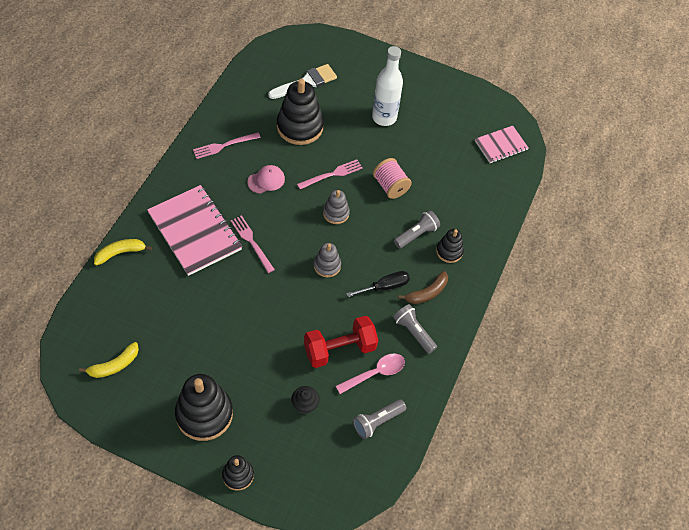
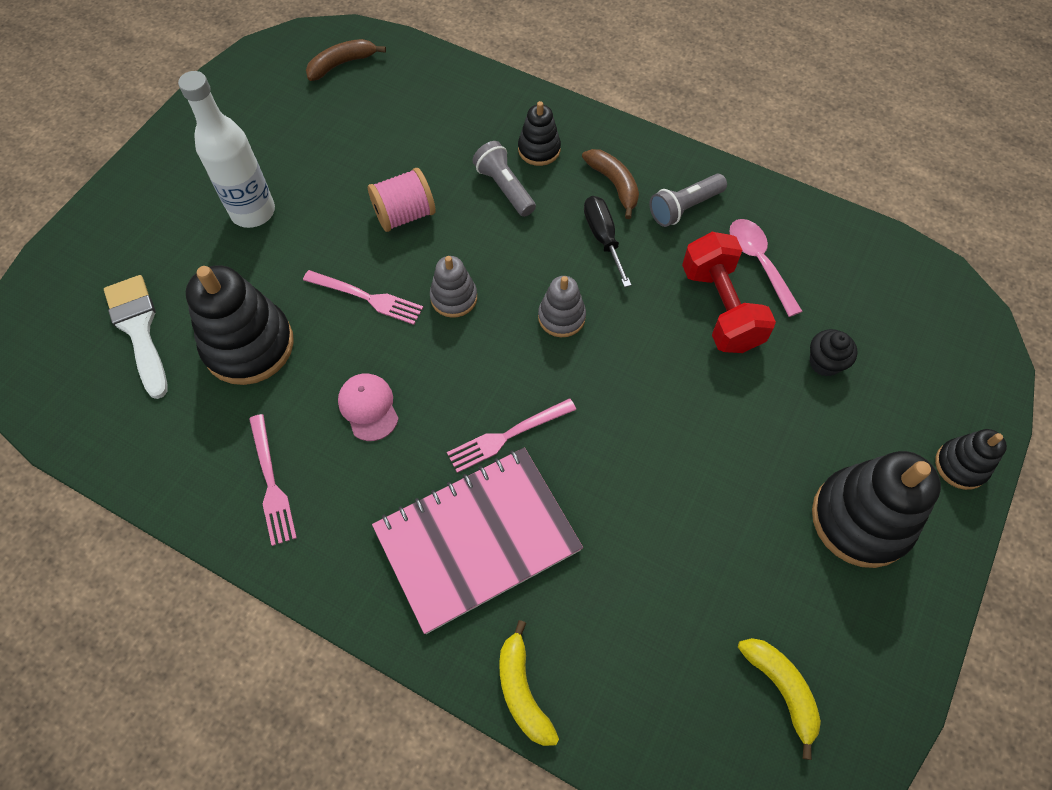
camera: 80 degrees left, 5 degrees up
(332, 174) = (368, 298): pink fork -> pink fork turned 135 degrees clockwise
(377, 421) = (839, 266): grey flashlight -> none
(501, 145) = (342, 64): pink notebook -> brown banana

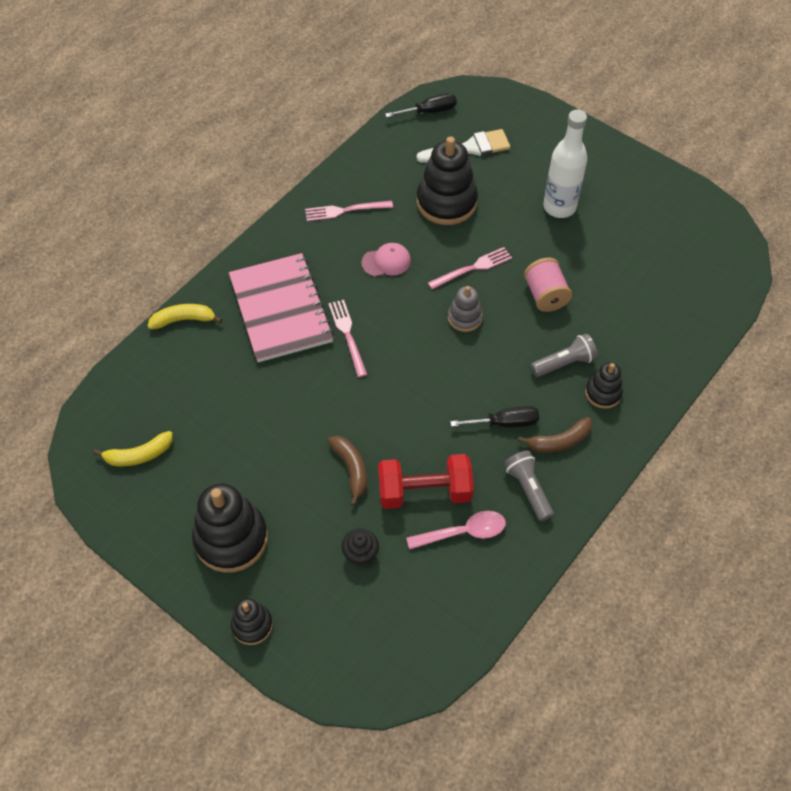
camera: 100 degrees right, 5 degrees down
(54, 394) = (429, 111): none -> black screwdriver
(342, 64) = (709, 267): brown banana -> brown banana (351, 469)
(368, 298) = (473, 268): pink fork -> pink fork turned 150 degrees counterclockwise
(561, 317) = (436, 382): grey stacking toy -> none

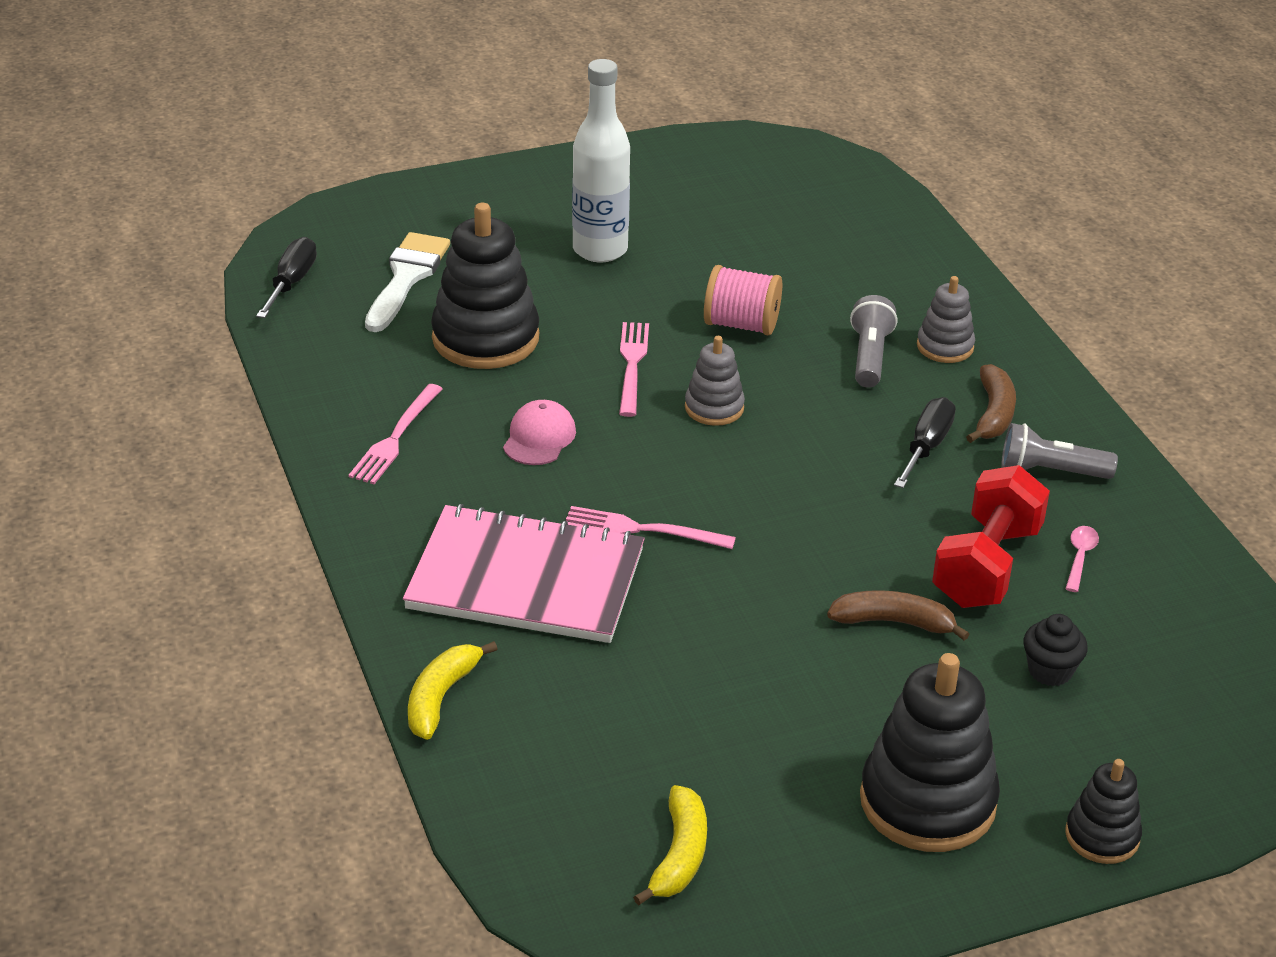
camera: 60 degrees left, 20 degrees down
(463, 532) = (1080, 557): pink spoon -> pink spoon, size x0.58
(603, 393) = (945, 346): black stacking toy -> grey stacking toy

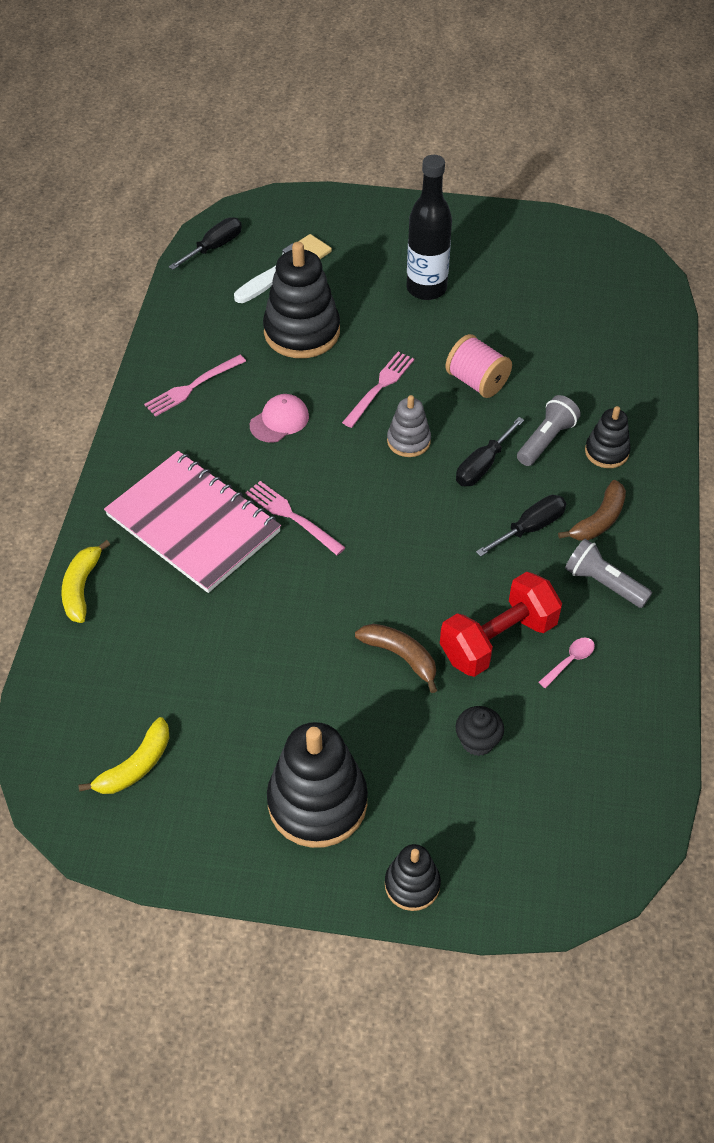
camera: 30 degrees right, 15 degrees up
(441, 697) = (81, 588): yellow banana -> yellow banana turned 45 degrees counterclockwise
(600, 250) = (426, 288): white bottle -> black bottle
(820, 404) = (482, 465): none -> black screwdriver
(945, 346) = (606, 452): grey stacking toy -> black stacking toy

